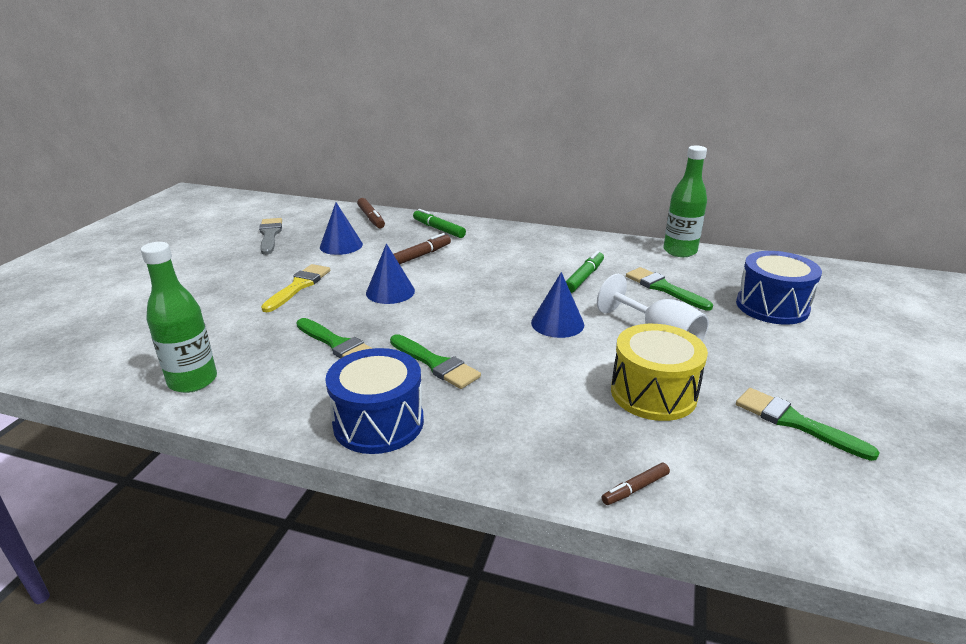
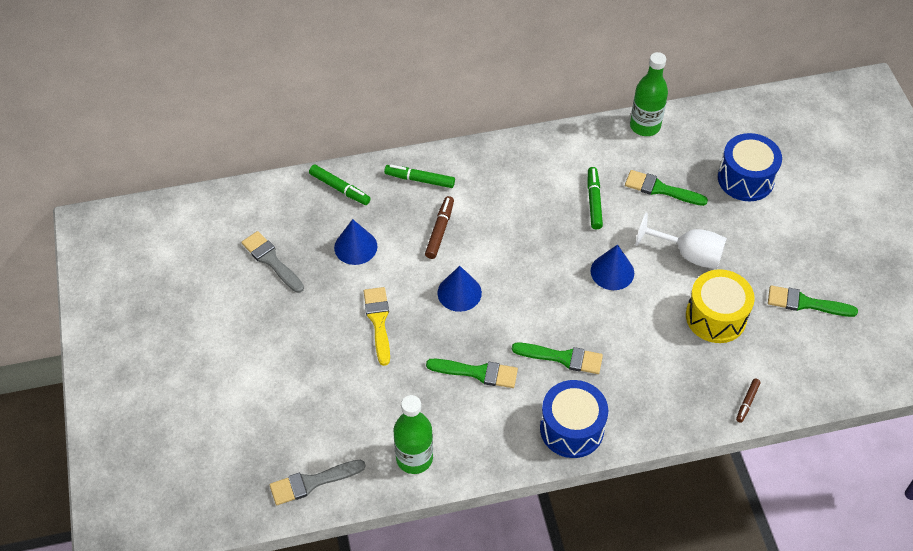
camera: 30 degrees left, 25 degrees up
(85, 361) = (312, 482): none -> grey brush
(371, 218) = (340, 188): brown marker -> green marker

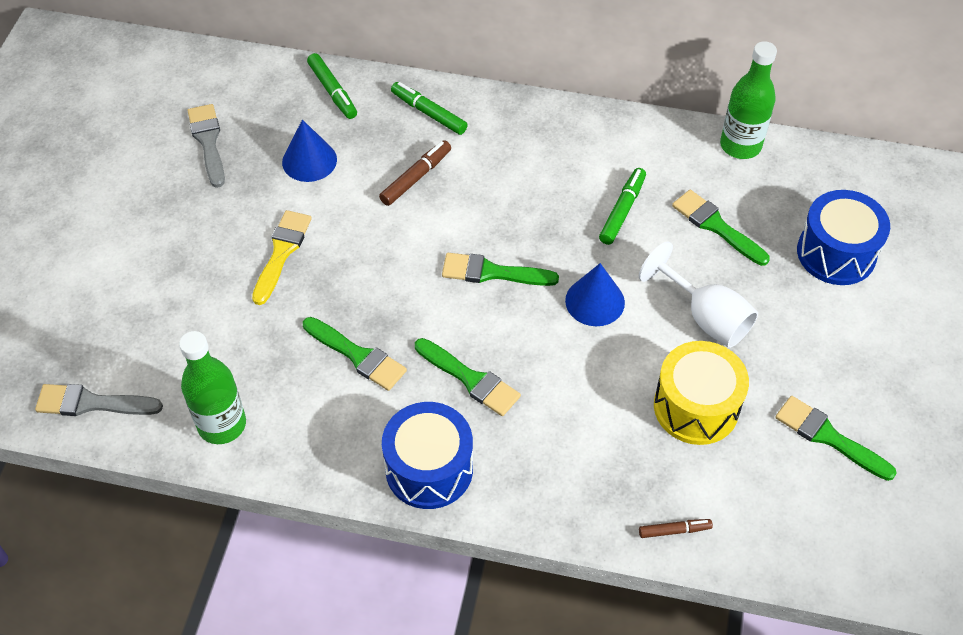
camera: 25 degrees right, 0 degrees up
(459, 292) = (394, 255): blue cone -> none
(533, 278) = (492, 272): none -> green brush
(747, 402) = (674, 530): brown marker -> brown marker turned 150 degrees counterclockwise

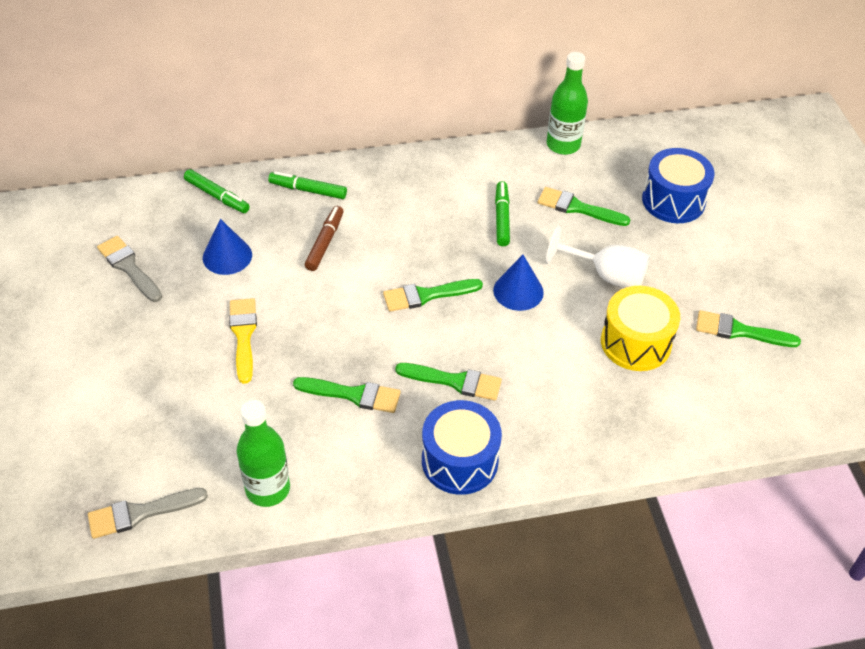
camera: 25 degrees left, 5 degrees down
(674, 530) = (670, 437): brown marker -> none

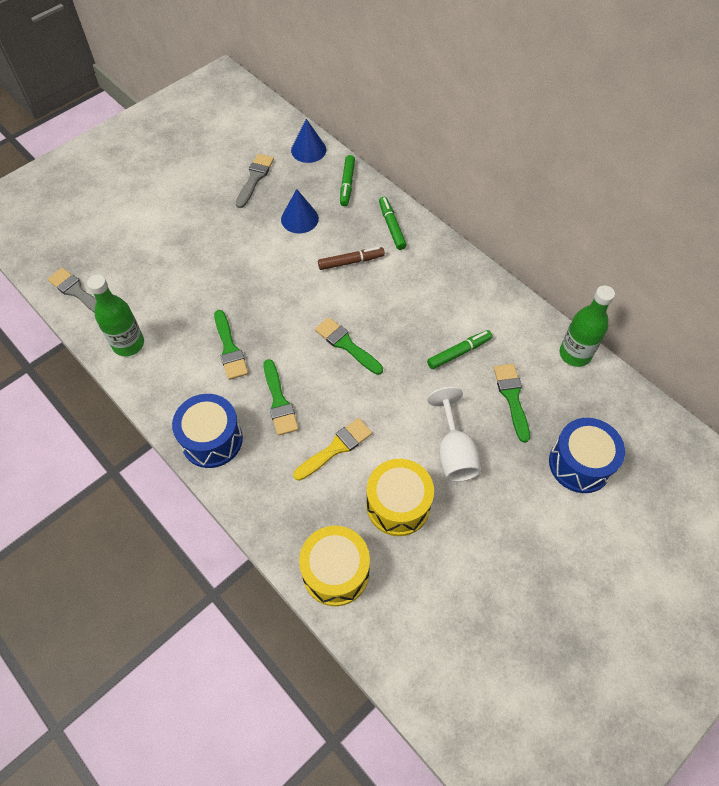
camera: 60 degrees right, 10 degrees up
(243, 335) = (240, 264): yellow brush -> yellow brush (336, 448)
(518, 291) = (392, 399): blue cone -> blue cone (308, 150)
(677, 423) = (335, 572): none -> yellow drum
(740, 331) = (467, 581): green brush -> none

